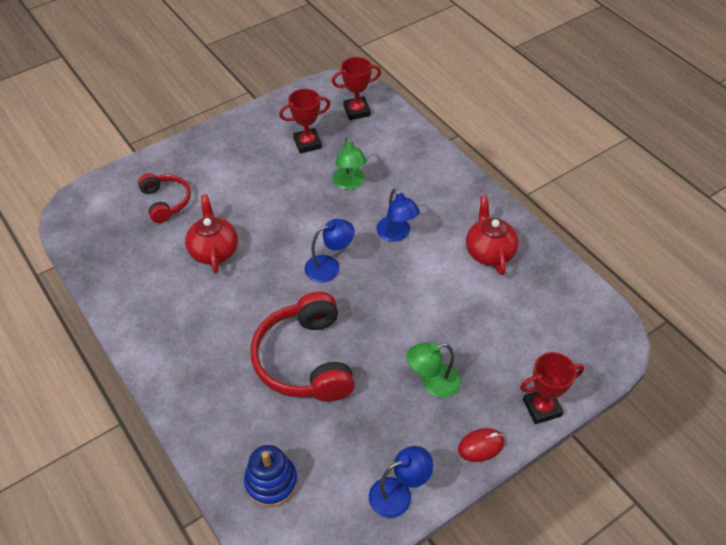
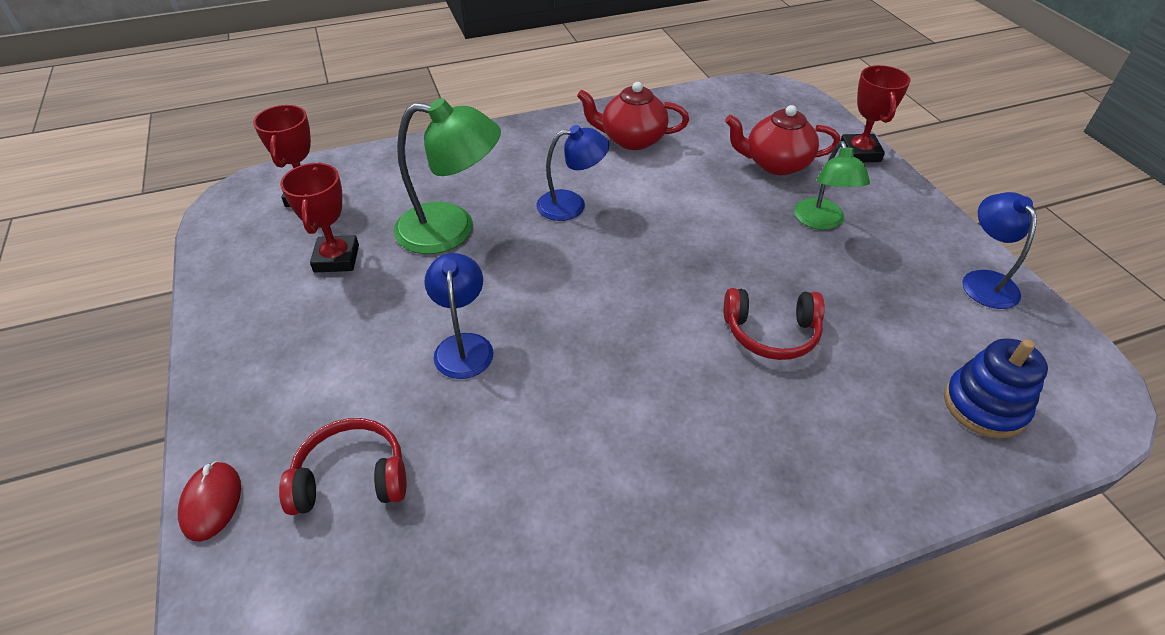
camera: 75 degrees left, 5 degrees down
(214, 250) = (514, 415): red teapot -> red teapot (775, 164)
(305, 360) = (771, 333): red headphones -> red headphones, size x0.58
(329, 266) = (604, 278): blue lamp -> blue lamp (463, 345)
(349, 183) = (451, 230): green lamp -> green lamp, size x1.56
(481, 446) = (911, 204): red mouse -> red mouse (212, 502)

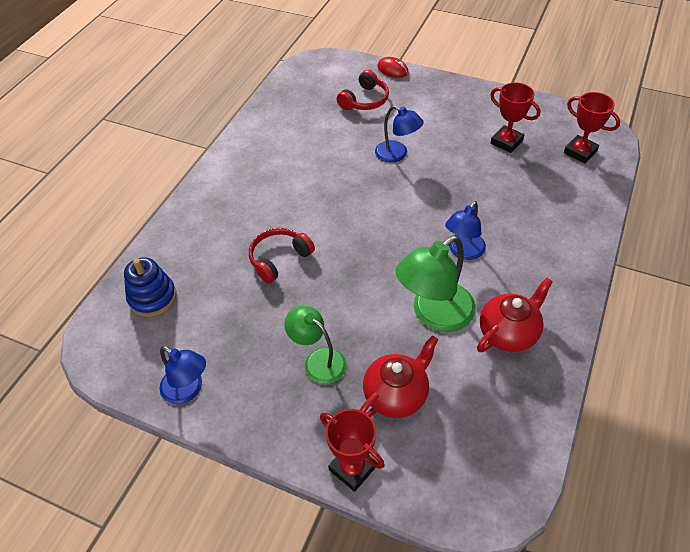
camera: 135 degrees right, 5 degrees up
(451, 230) = (490, 190): green lamp -> green lamp (434, 315)

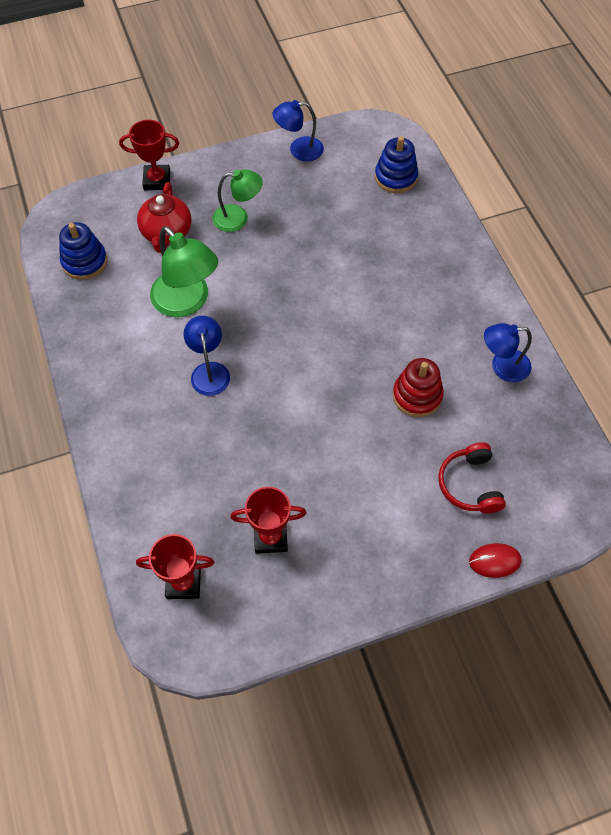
camera: 135 degrees right, 10 degrees up
(279, 259) = (345, 262): red headphones -> none
(339, 152) = (417, 396): none -> red stacking toy
(397, 154) = (361, 434): blue lamp -> blue lamp (502, 367)
(434, 315) = (187, 302): green lamp -> green lamp turned 135 degrees clockwise
(500, 424) = (84, 262): none -> blue stacking toy
(508, 332) = (121, 327): red teapot -> none

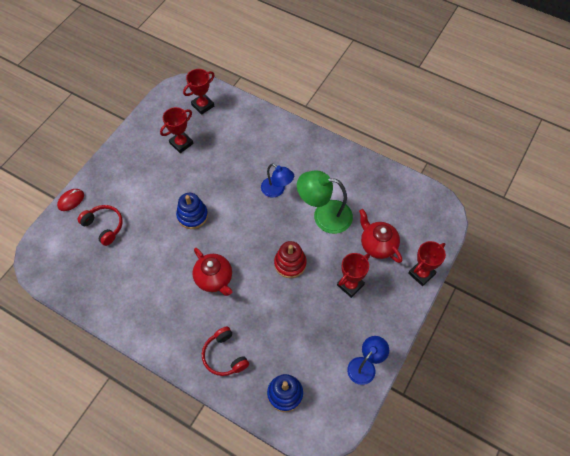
camera: 140 degrees right, 0 degrees up
(84, 262) = (399, 198): blue stacking toy -> blue stacking toy (192, 216)
(238, 218) = (350, 285): green lamp -> red trophy
(377, 322) = (214, 279): none -> red teapot
(417, 396) = (161, 252): red stacking toy -> red stacking toy (290, 263)
(428, 243) = (224, 356): none -> red headphones
(502, 367) = (125, 302): blue lamp -> none

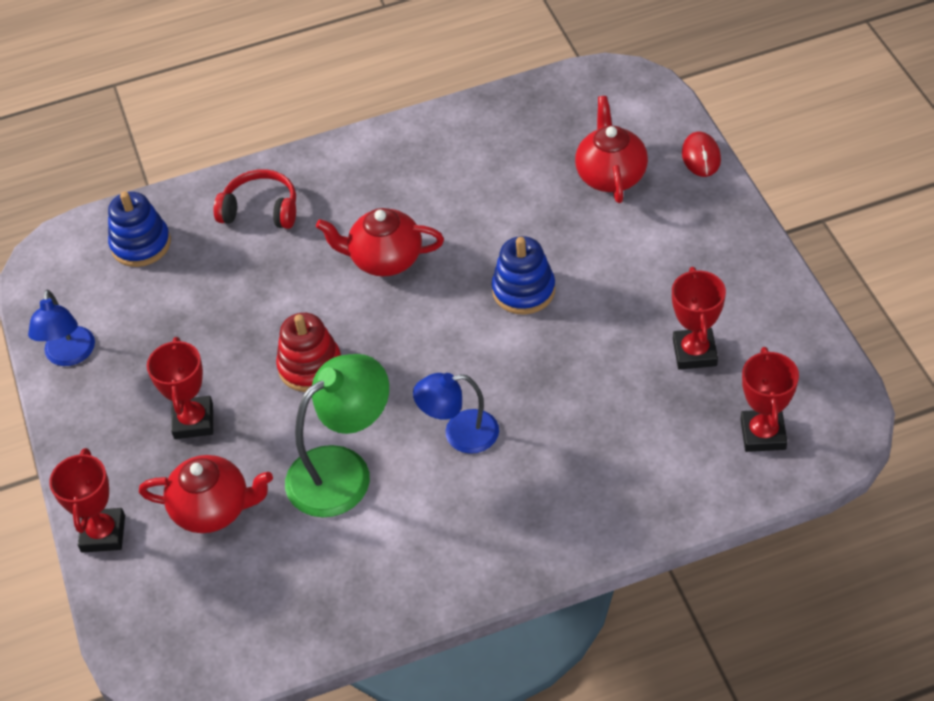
camera: 135 degrees right, 10 degrees down
(104, 226) = (611, 175): red headphones -> red teapot

